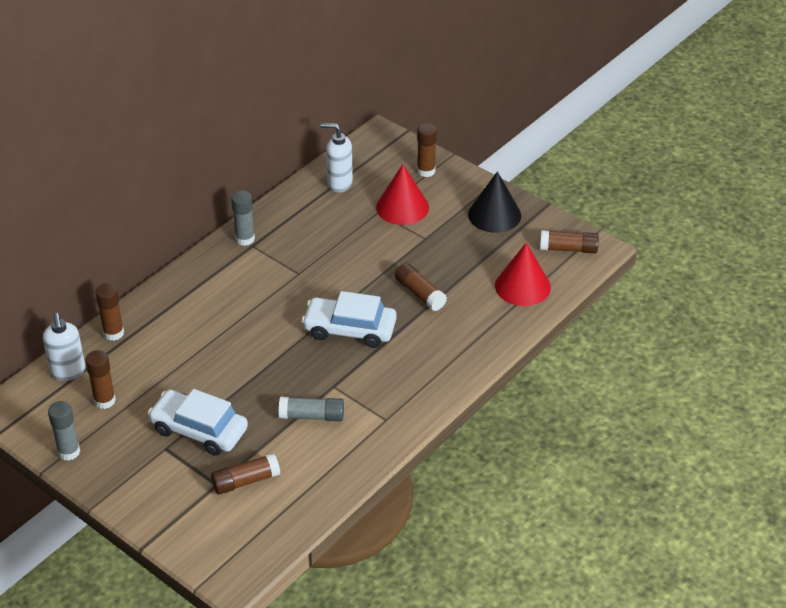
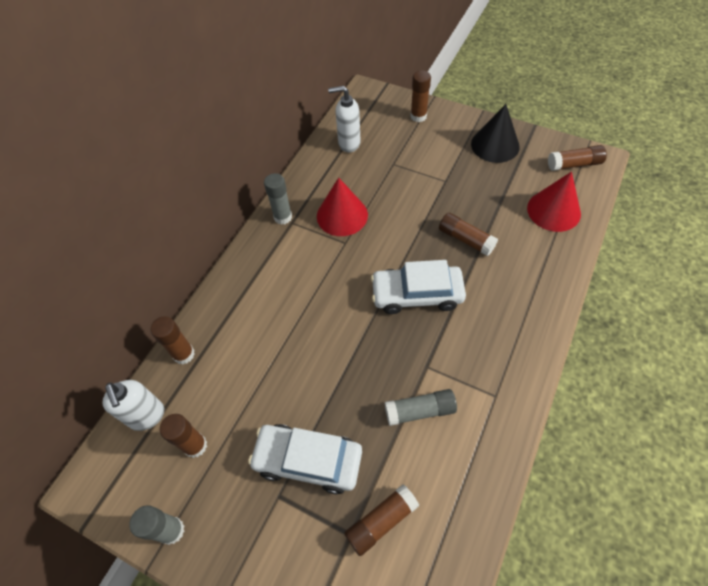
camera: 10 degrees left, 15 degrees up
(402, 207) = (412, 154): red cone -> red cone (342, 215)

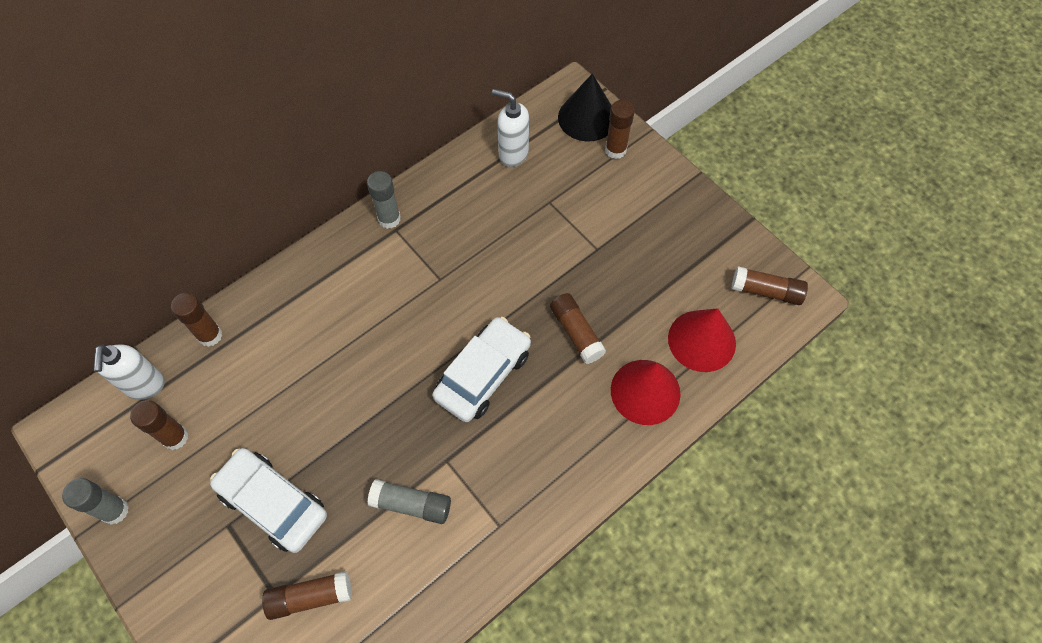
camera: 20 degrees right, 5 degrees up
(342, 215) = (455, 244): red cone -> red cone (645, 391)
(417, 294) = (483, 374): white car -> white car turned 105 degrees clockwise
(495, 145) = (685, 226): black cone -> black cone (587, 117)

